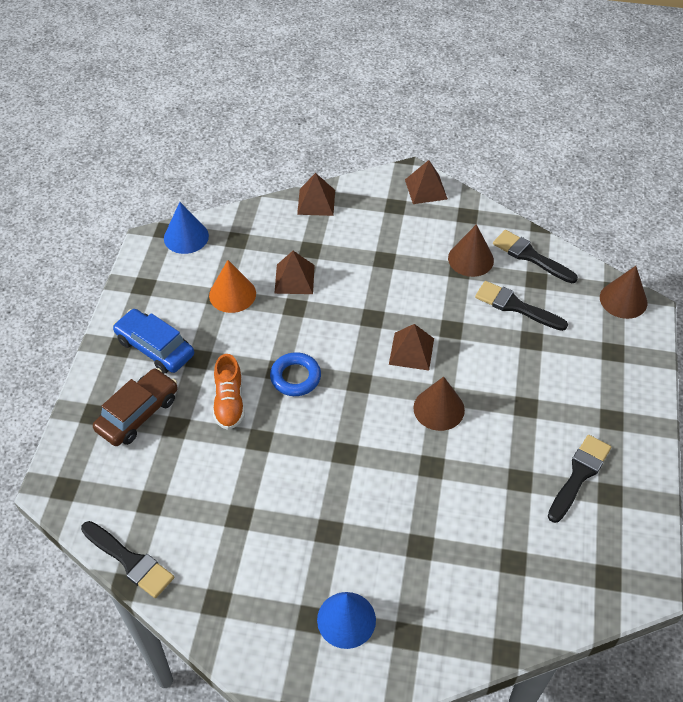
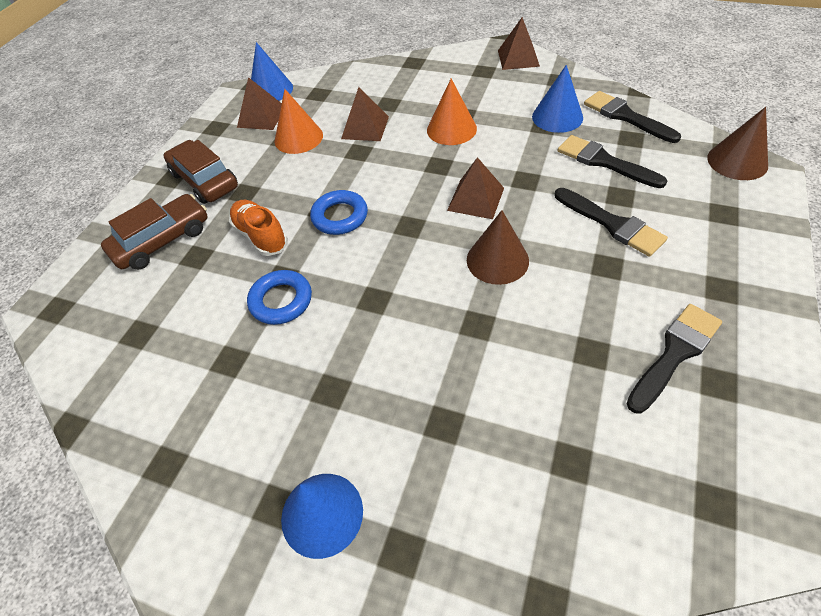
camera: 15 degrees right, 0 degrees up
(130, 561) = (86, 399): black brush -> black brush (611, 224)
(155, 347) = (205, 180): blue car -> brown car
(229, 402) = (261, 236): orange shoe -> orange shoe turned 135 degrees clockwise
(266, 461) = (281, 301): none -> blue ring
(316, 202) = (404, 66): brown pyramid -> brown pyramid (261, 117)
(377, 277) = (451, 129): none -> orange cone
(470, 259) = (557, 117): brown cone -> blue cone

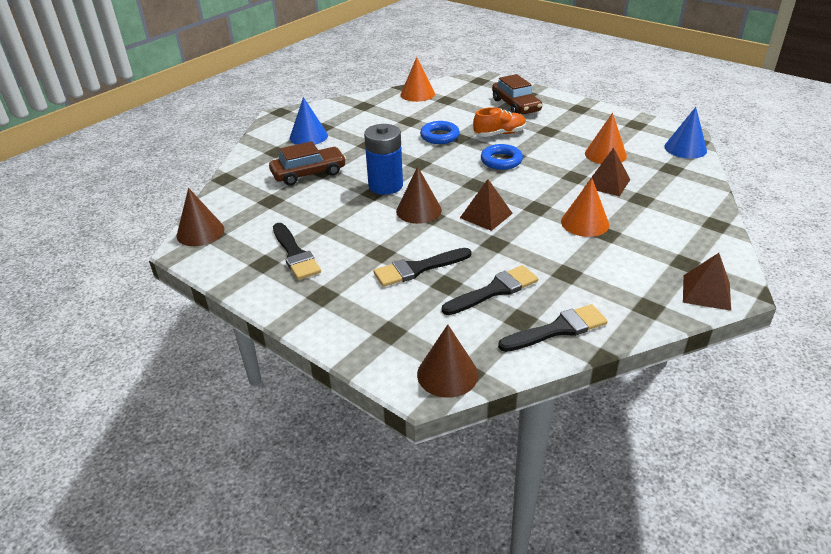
camera: 105 degrees right, 15 degrees down
(110, 386) = (417, 94): none -> orange cone
(205, 180) = (569, 119): brown car -> brown car (309, 173)
(261, 117) = (643, 142): brown pyramid -> none
(453, 316) = (385, 186): none -> blue battery
(557, 117) = (577, 285): blue cone -> none
(724, 528) = (200, 232): none -> brown cone

